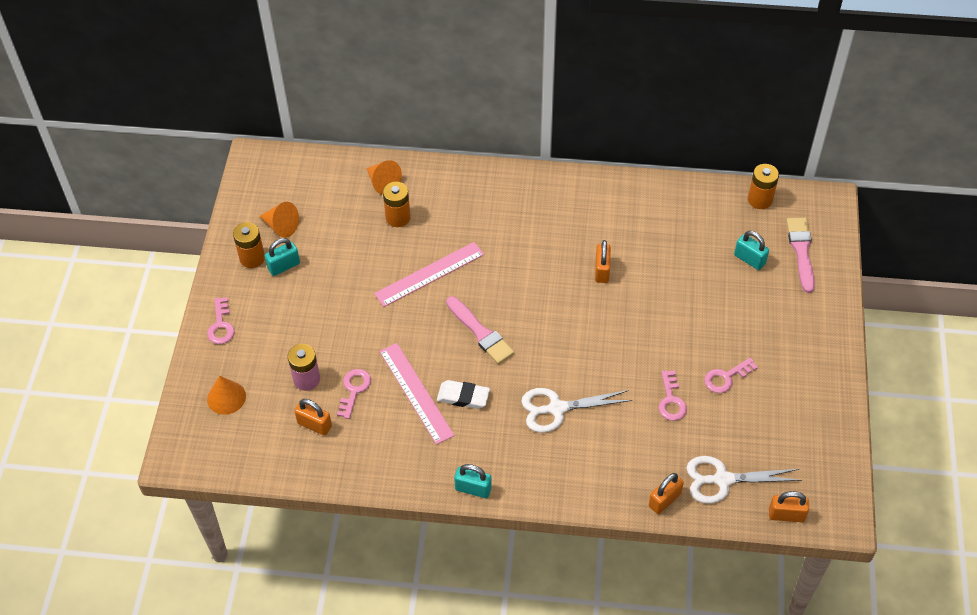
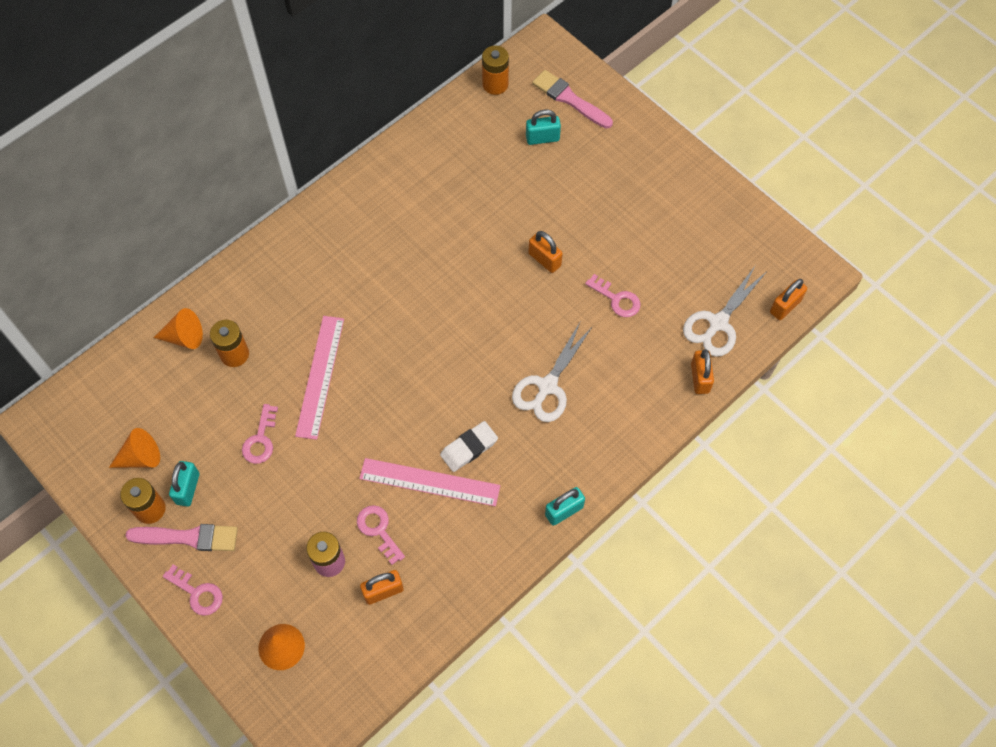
camera: 50 degrees left, 10 degrees up
(480, 333) = (419, 384): pink brush -> pink brush (188, 537)
(602, 271) = (449, 246): orange padlock -> orange padlock (544, 259)
(726, 377) = (632, 245): pink key -> pink key (260, 439)

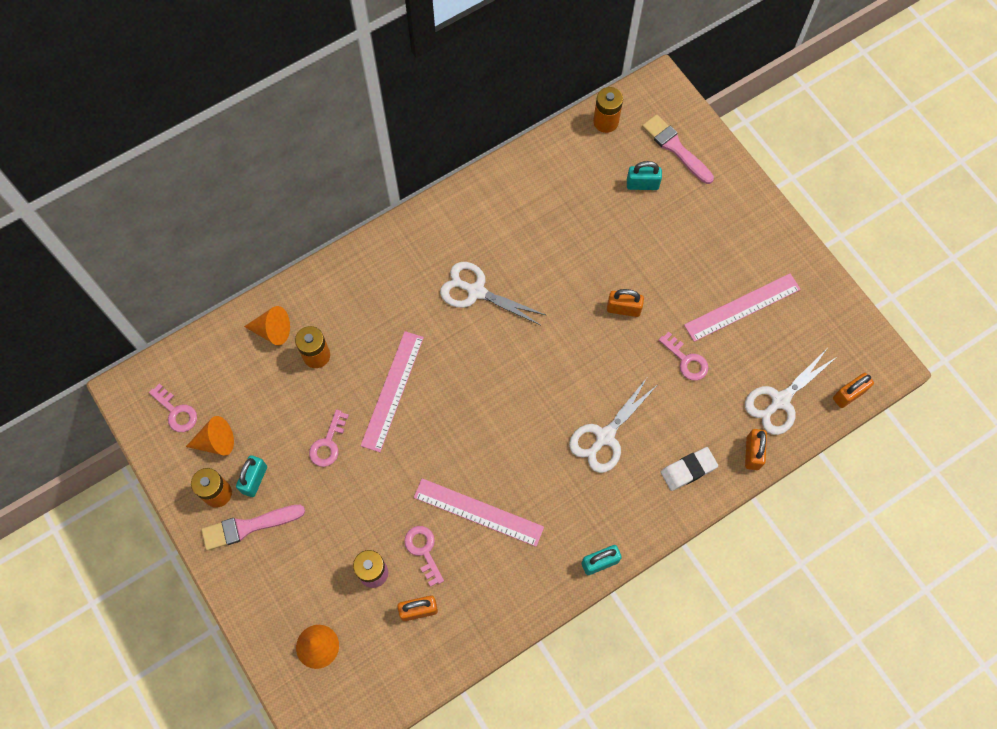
camera: 10 degrees right, 5 degrees up
(188, 537) = (248, 527): pink brush -> pink brush turned 150 degrees clockwise
(197, 593) = (249, 581): pink key -> pink key (176, 412)
(391, 266) = (476, 291): none -> white scissors
(469, 448) = (520, 485): white eraser -> white eraser (688, 470)
(544, 259) = (623, 309): orange padlock -> orange padlock turned 45 degrees counterclockwise
(664, 240) = (742, 307): none -> pink ruler

